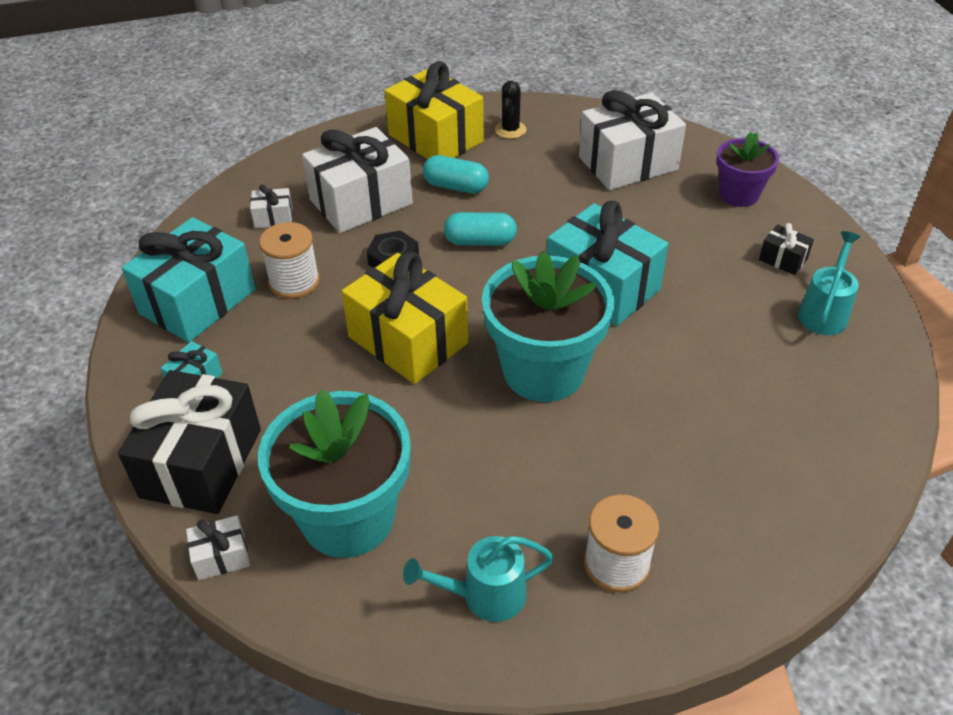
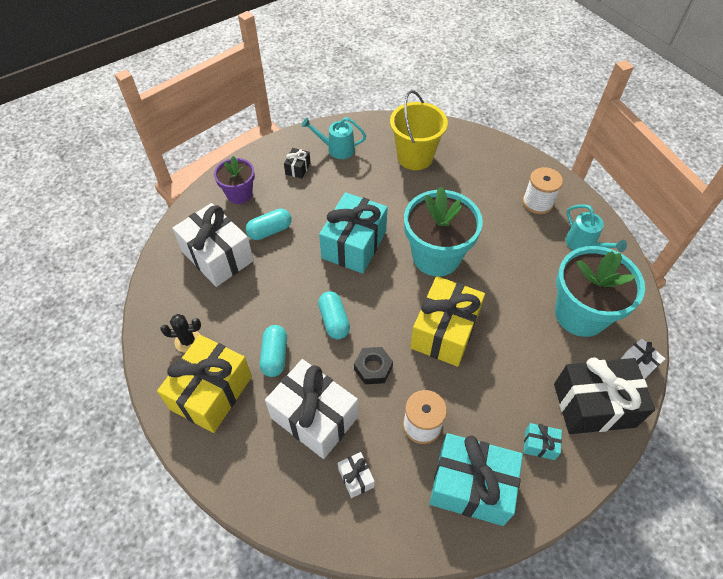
camera: 110 degrees left, 10 degrees up
(657, 212) = (270, 231): none -> turquoise capsule
(787, 410) = (415, 157): none -> yellow bucket

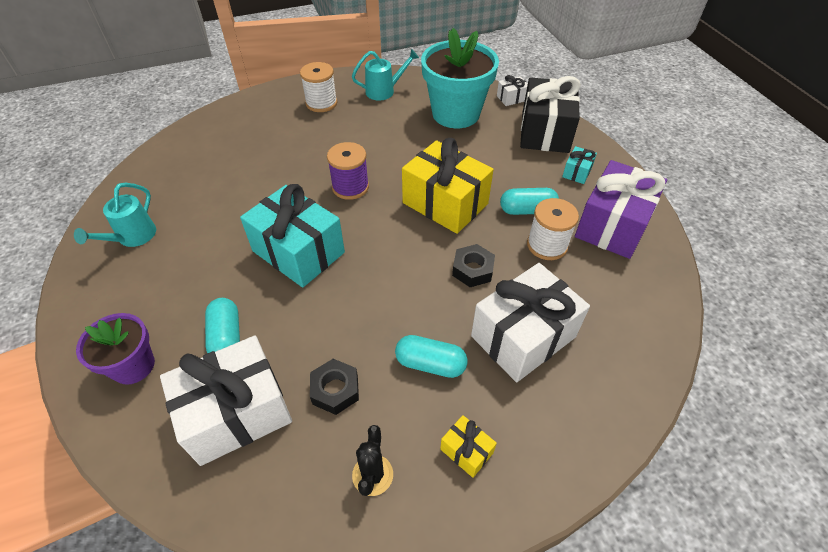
camera: 75 degrees left, 5 degrees down
(211, 393) = (466, 451): yellow gift -> yellow gift, size x0.44
(243, 303) = (335, 390): none -> black nut
(298, 168) = (135, 285): black gift -> none
(334, 321) = (400, 292): turquoise capsule -> turquoise capsule (527, 210)
(356, 478) = (599, 312): white gift -> none
(415, 157) = (201, 171): yellow bucket -> none
(436, 256) = (350, 187): turquoise flower pot -> purple spool
(471, 486) = (612, 225): turquoise gift -> purple gift

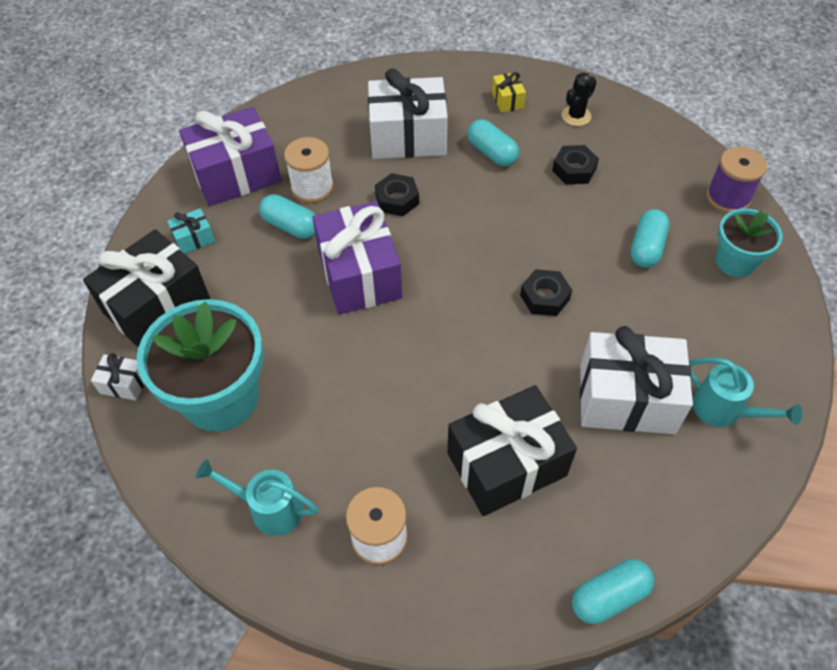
camera: 145 degrees left, 5 degrees up
(132, 237) = (724, 411): turquoise watering can -> turquoise watering can turned 75 degrees clockwise
(133, 366) = (735, 262): purple flower pot -> turquoise flower pot
(189, 129) = (609, 597): none -> turquoise capsule
(236, 412) = (655, 189): white gift -> white gift (626, 399)
(272, 153) = (506, 464): none -> black gift
(298, 252) = (545, 297): turquoise gift -> black nut
(350, 187) = (442, 350): purple spool -> purple spool (728, 197)
(445, 203) = (360, 275): yellow gift -> purple gift

